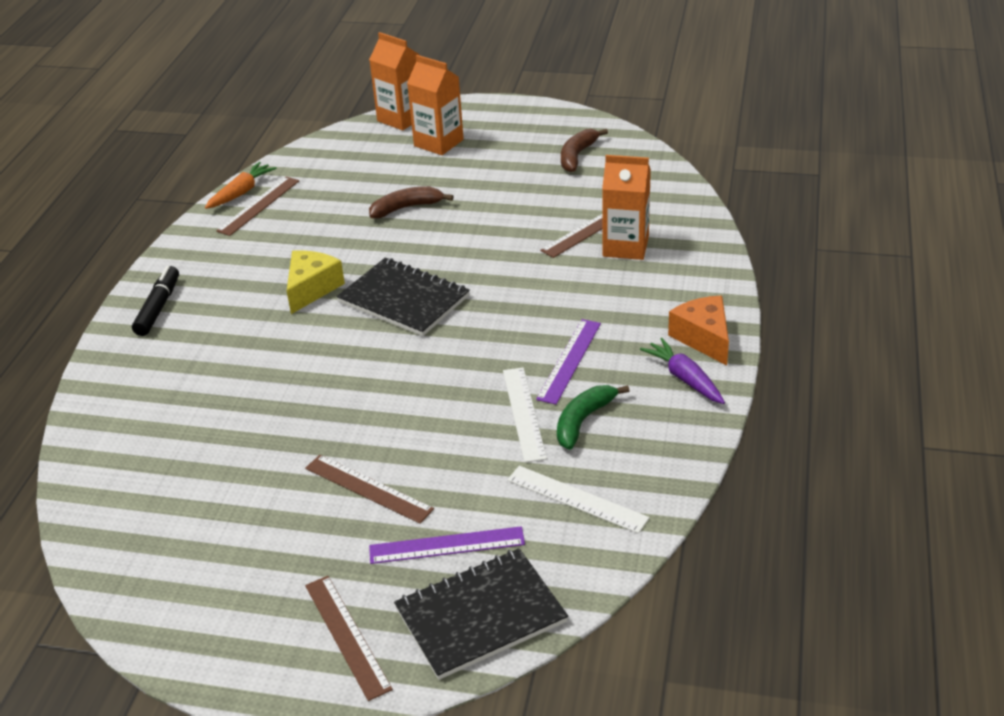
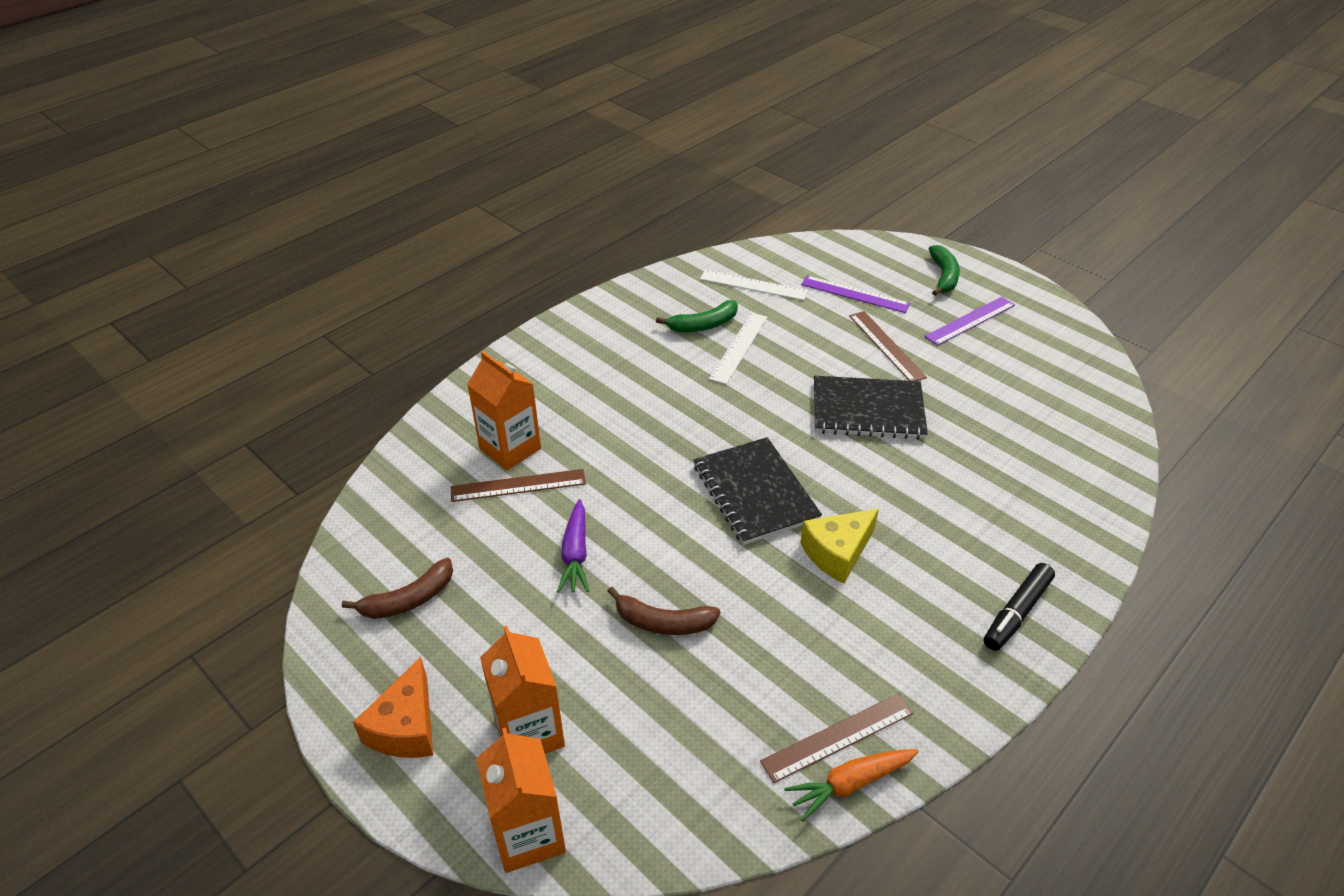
camera: 150 degrees left, 5 degrees up
(347, 636) = (943, 276): brown ruler -> green banana
(480, 615) = (859, 256): black notebook -> black notebook (868, 410)
(569, 360) = (669, 369): purple ruler -> purple ruler (970, 321)
(577, 499) = (753, 285): white ruler -> white ruler turned 45 degrees counterclockwise
(684, 378) = (605, 321): purple carrot -> purple carrot (575, 554)
(703, 338) = (556, 341): orange cheese -> orange cheese (406, 727)

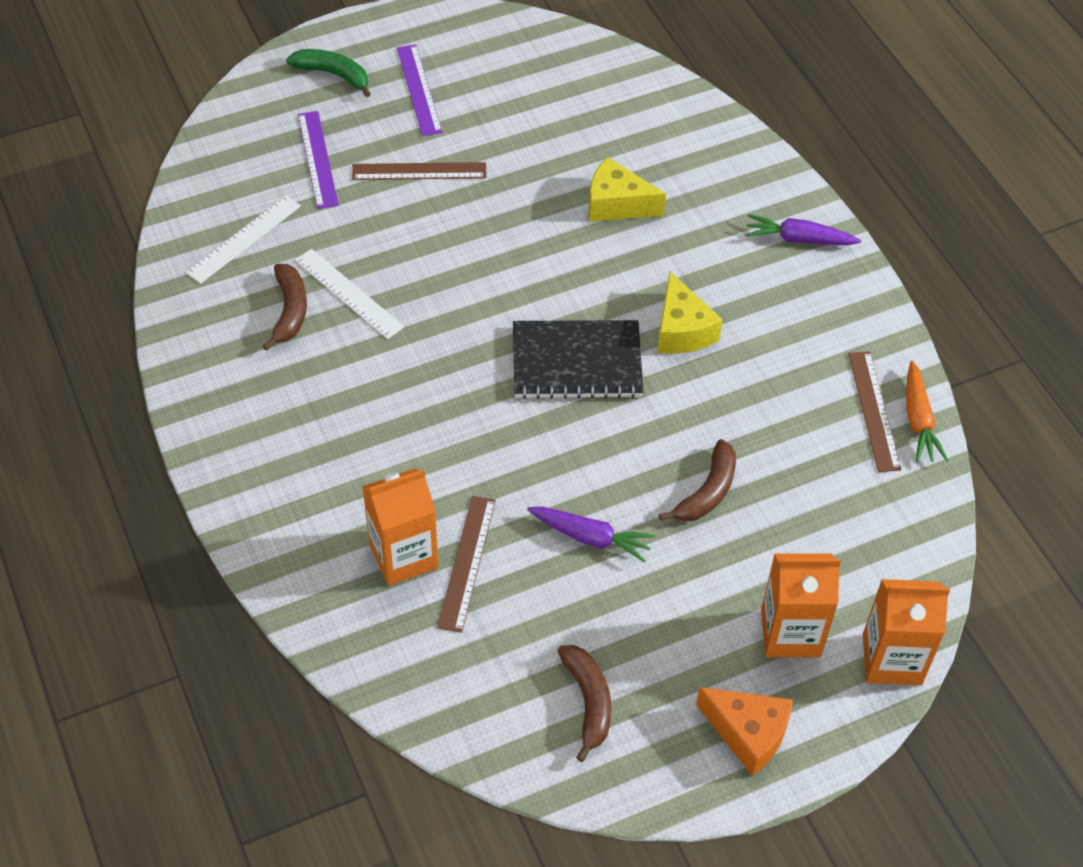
camera: 70 degrees left, 10 degrees up
(703, 325) = (289, 311): green banana -> brown banana
(855, 294) = (317, 159): purple ruler -> purple ruler turned 60 degrees counterclockwise
(868, 410) = (507, 228): black notebook -> none
(949, 468) = (617, 204): none -> yellow cheese
(1016, 613) = (799, 239): black marker -> purple carrot

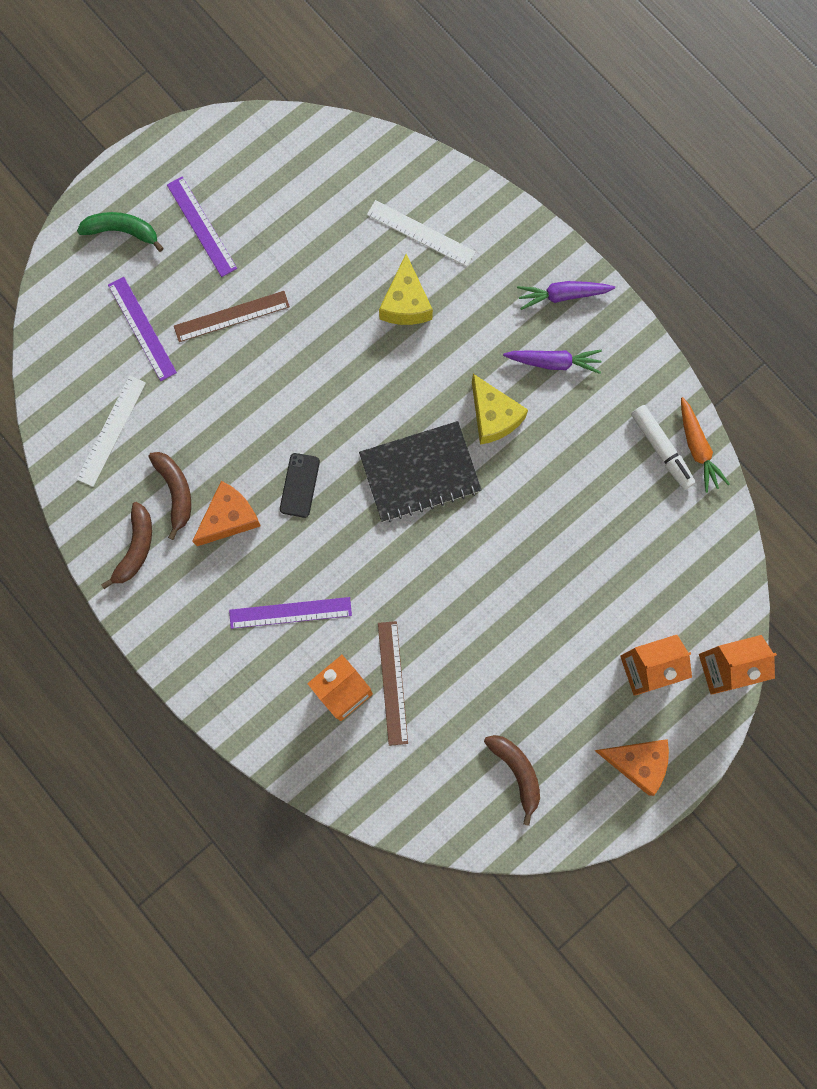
camera: 15 degrees left, 25 degrees up
(340, 350) = (229, 518): none -> orange cheese
(348, 293) = (217, 460): white ruler -> white ruler (420, 233)
(372, 459) = (290, 612): none -> purple ruler
(433, 339) = (299, 485): none -> black phone
(590, 537) = (478, 632): purple carrot -> purple carrot (553, 362)
(617, 204) = (405, 303): yellow cheese -> yellow cheese turned 90 degrees counterclockwise
(707, 492) = (554, 564): brown banana -> brown banana (136, 548)
(873, 410) = (661, 449): brown ruler -> white marker

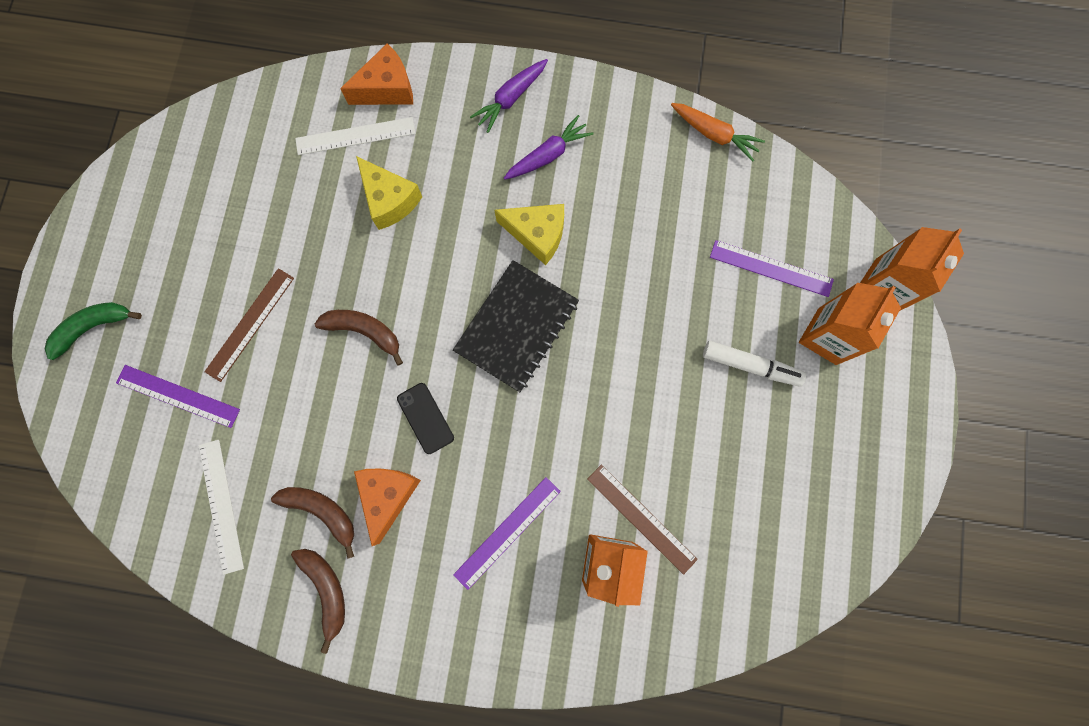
camera: 40 degrees left, 0 degrees up
(201, 226) = (162, 270): purple ruler -> purple ruler (771, 268)
(516, 772) = (802, 505): brown banana -> brown banana (364, 331)
(637, 762) = (885, 416): orange cheese -> orange cheese (387, 89)
(661, 449) = (688, 157): white marker -> white marker (750, 366)

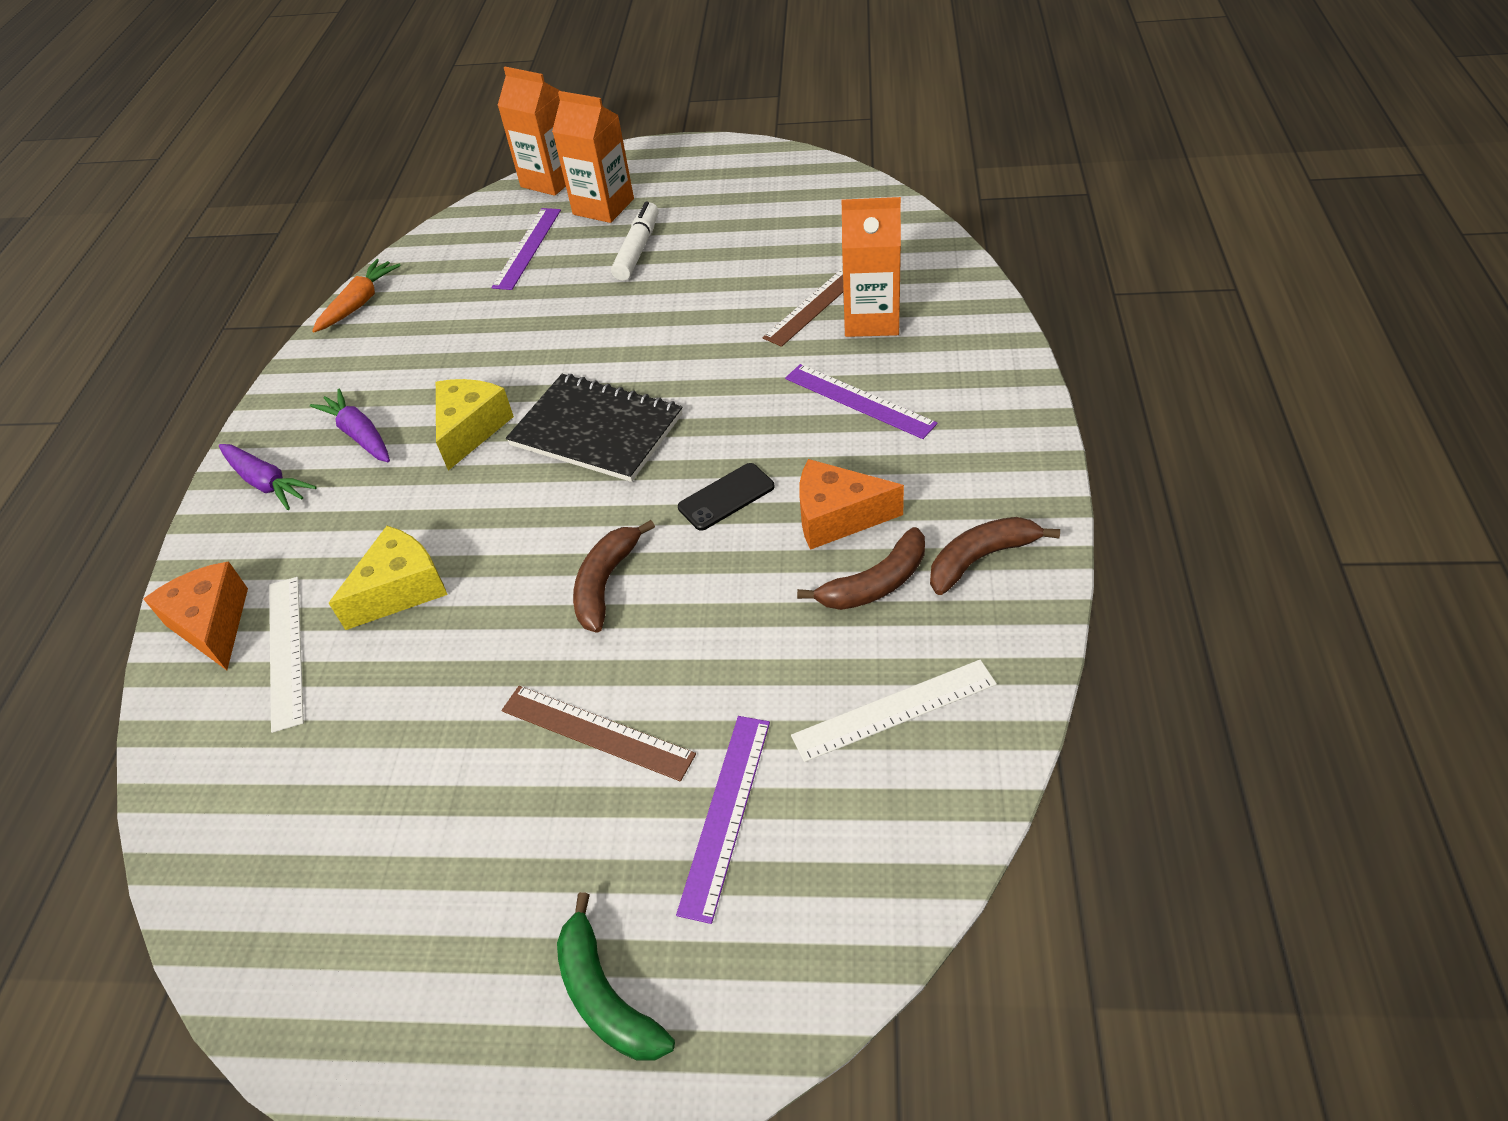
camera: 90 degrees left, 30 degrees down
(322, 512) = (875, 583): brown banana -> brown banana turned 150 degrees counterclockwise

